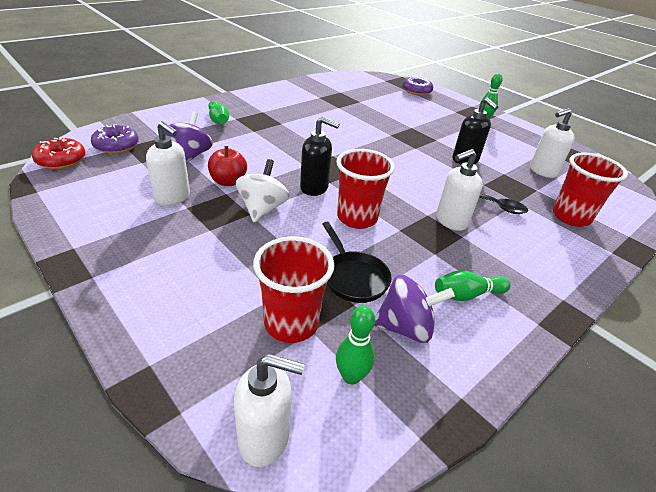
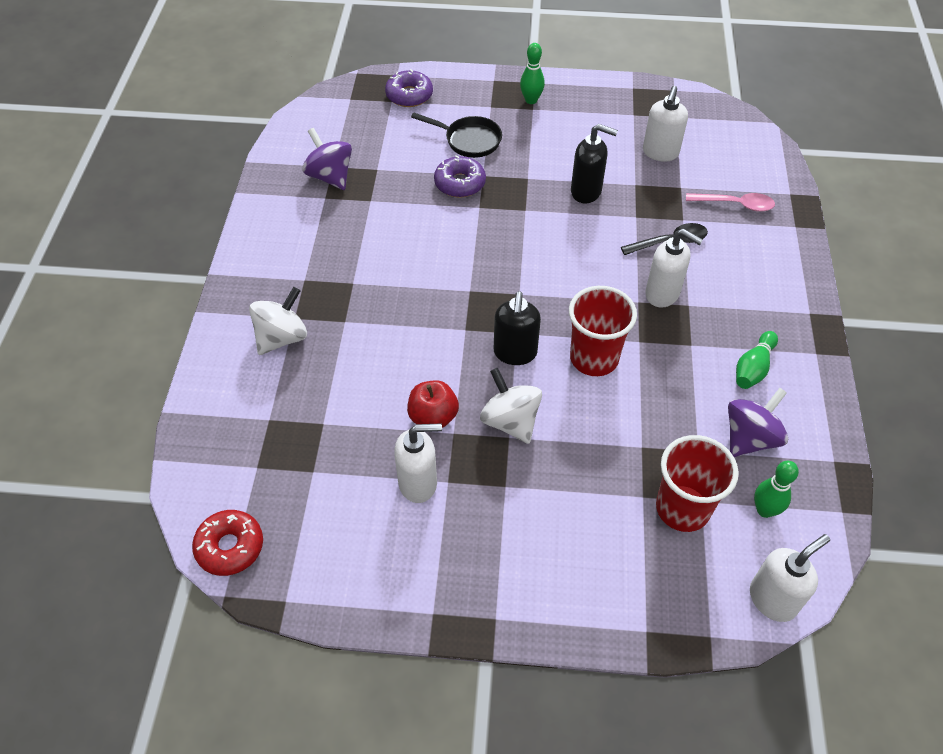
camera: 40 degrees left, 15 degrees up
(116, 146) = (247, 475): purple donut -> purple donut (460, 183)
(190, 156) = (344, 417): purple spinning top -> purple spinning top (330, 176)
(218, 120) = (282, 337): green bowling pin -> white spinning top
(314, 188) = (515, 353): black soap dispenser -> black soap dispenser turned 120 degrees clockwise
(353, 277) = (668, 426): black pan -> black pan (469, 140)
(451, 221) = (662, 294): white soap dispenser -> white soap dispenser turned 75 degrees counterclockwise
(570, 216) = (735, 204): red cup -> pink spoon

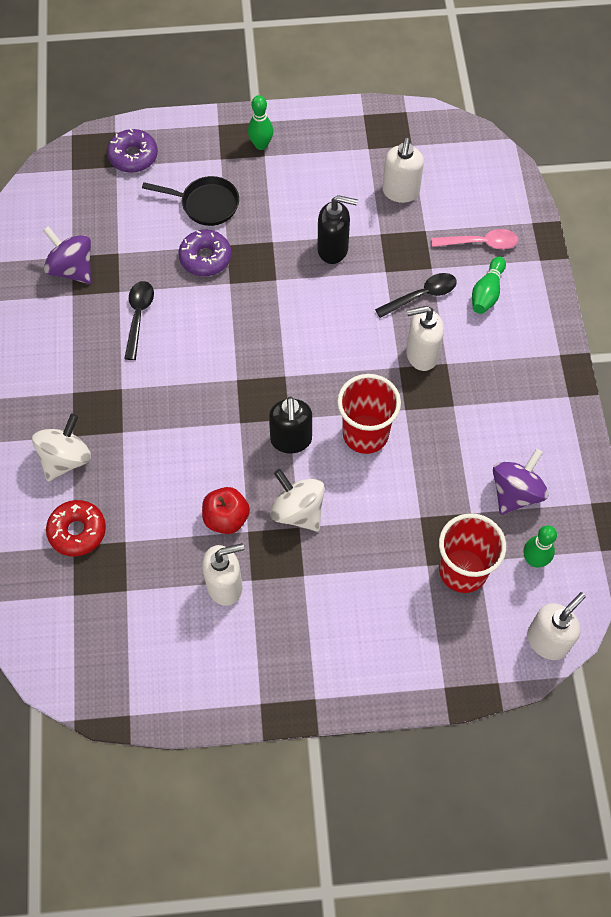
camera: 10 degrees left, 10 degrees up
(230, 547) = (68, 674): red donut -> red donut (77, 531)
(384, 224) = (138, 317): none -> black spoon
(662, 294) = (421, 355): white soap dispenser -> white soap dispenser turned 150 degrees clockwise
(753, 368) = (512, 421): green bowling pin -> green bowling pin (487, 292)

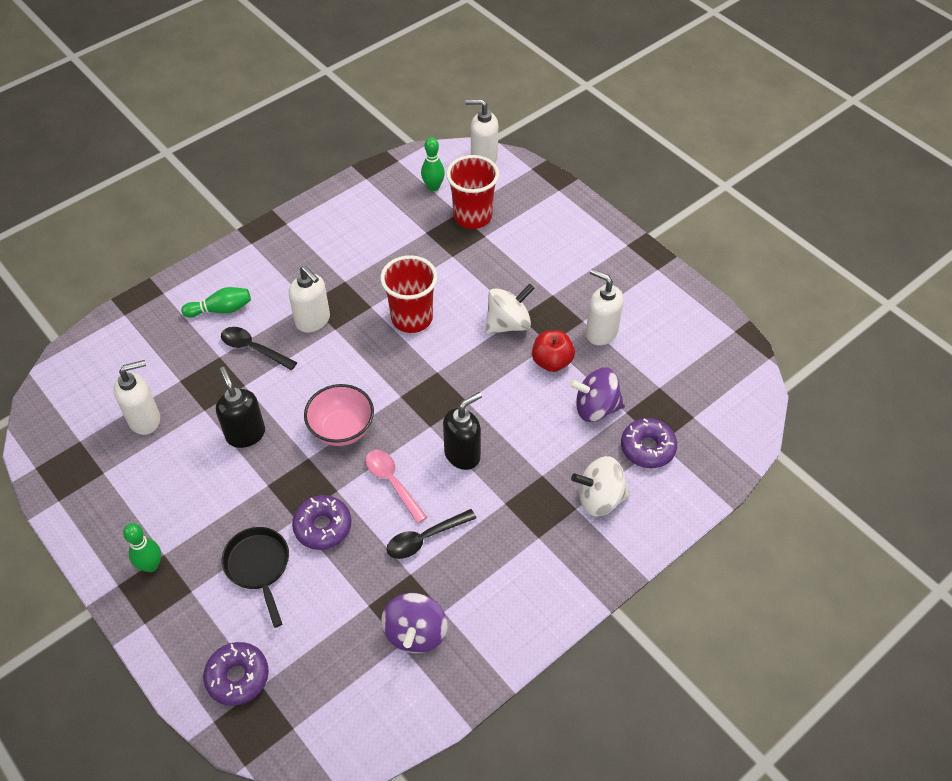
camera: 125 degrees left, 10 degrees down
(77, 531) = (647, 448): red donut -> purple donut
(284, 315) = (342, 429): none -> pink bowl
(291, 440) = (454, 359): black soap dispenser -> black soap dispenser (463, 454)
(298, 511) = (508, 324): white spinning top -> white spinning top turned 135 degrees counterclockwise
(480, 243) = (170, 337): pink spoon -> pink spoon (392, 483)
(515, 492) = (390, 217): purple spinning top -> purple spinning top (595, 408)

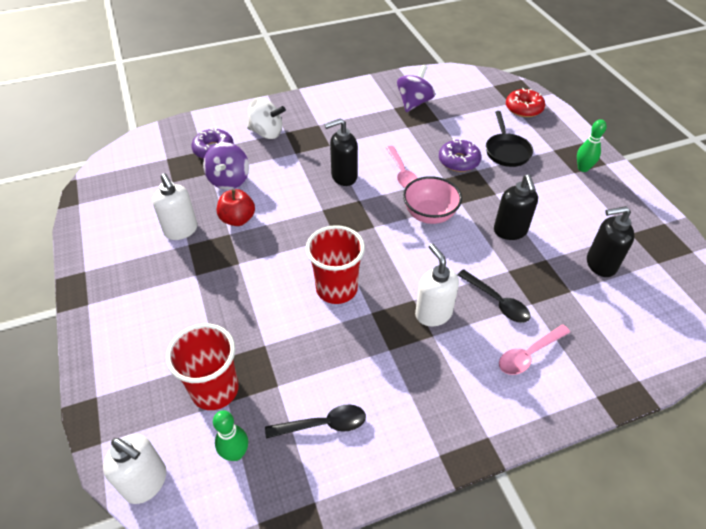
camera: 160 degrees left, 5 degrees down
(145, 420) = (600, 264): white soap dispenser -> black soap dispenser
(221, 309) = (529, 354): green bowling pin -> pink spoon
(237, 677) = (523, 108): purple donut -> red donut
(425, 538) = (391, 140): black spoon -> black spoon (323, 424)
(508, 324) = (253, 259): white spinning top -> none
(595, 408) = (229, 180): purple spinning top -> purple spinning top turned 75 degrees clockwise

